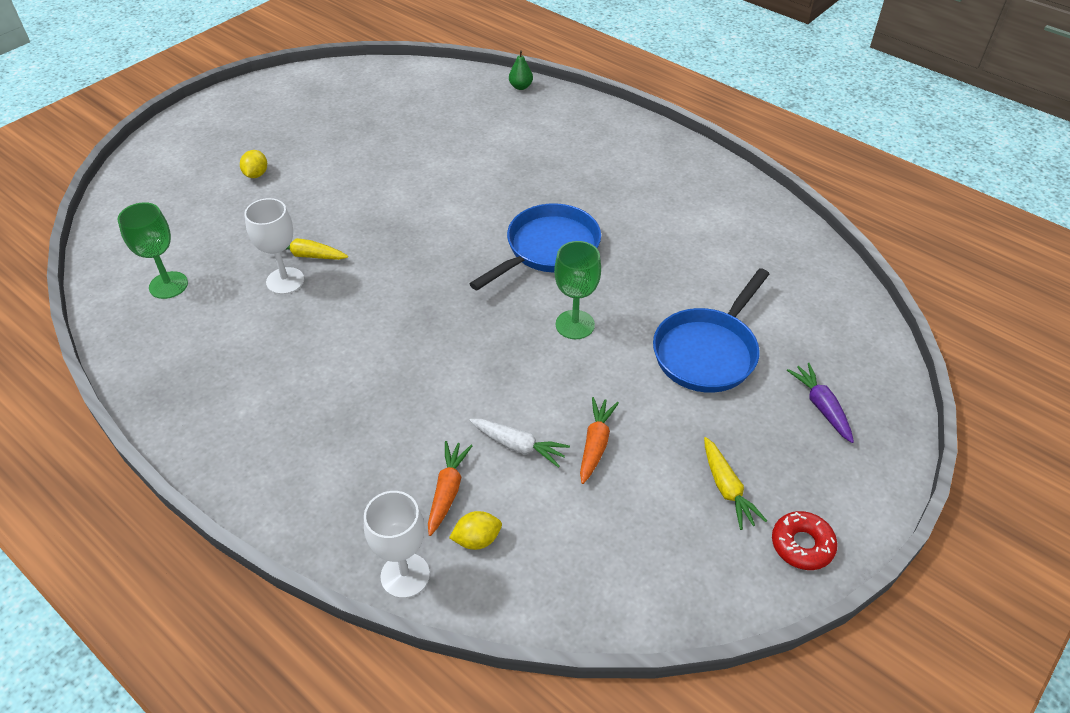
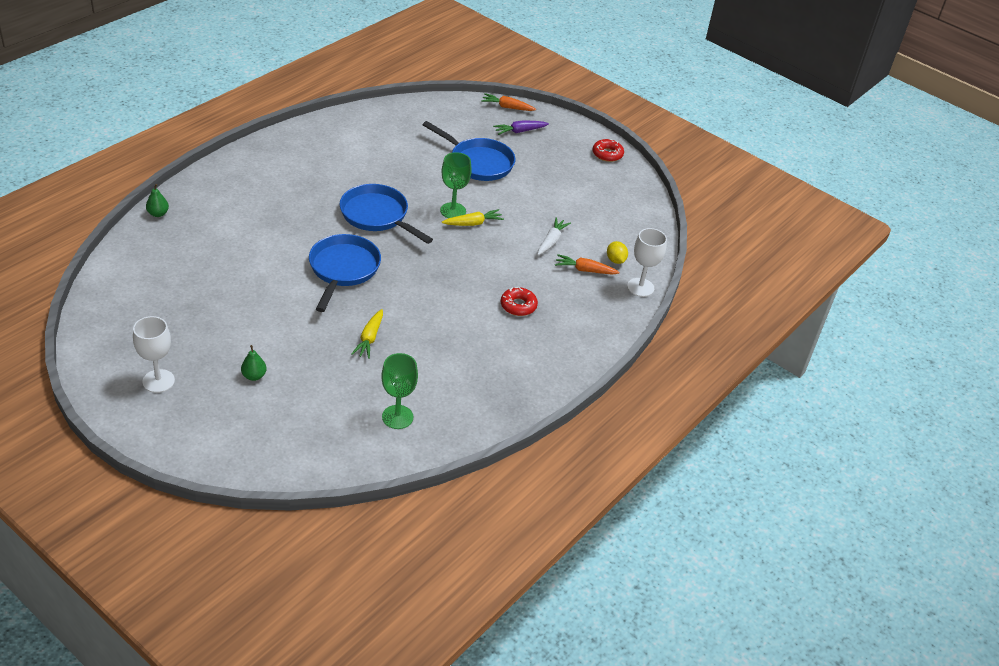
camera: 95 degrees left, 5 degrees down
(256, 174) = (254, 376): yellow lemon -> green pear
(285, 281) = (398, 348): white goblet -> white goblet (158, 381)
(361, 401) = (518, 306): none -> red donut
(434, 226) = (343, 269): none -> blue pan
(595, 444) = (548, 212): orange carrot -> orange carrot (507, 107)
(727, 489) = (576, 171): yellow carrot -> yellow carrot (473, 223)

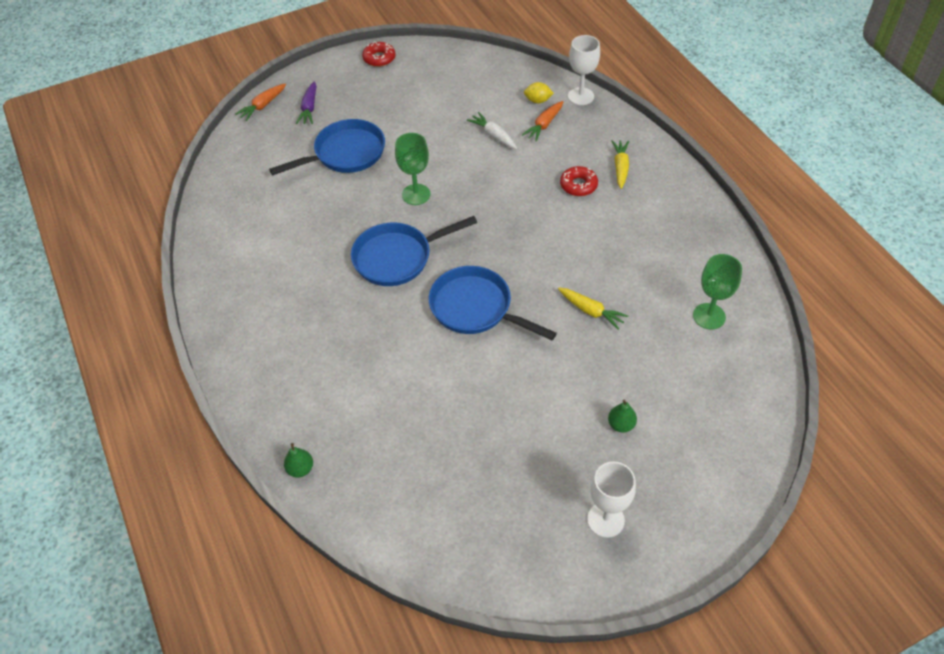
camera: 60 degrees left, 10 degrees up
(473, 223) = (443, 184): yellow carrot -> yellow carrot (620, 167)

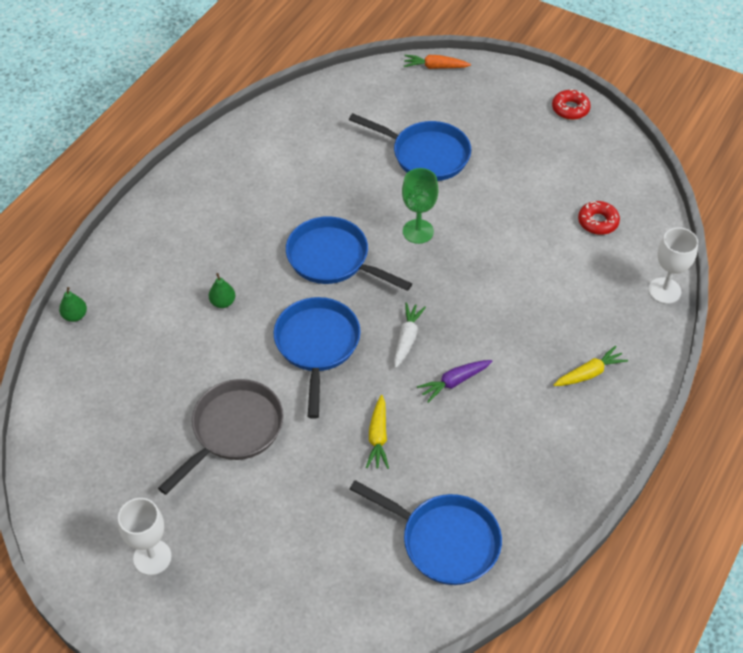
camera: 55 degrees right, 0 degrees up
(309, 108) = (460, 98): purple carrot -> purple carrot (454, 382)
(493, 135) = (544, 248): white carrot -> white carrot (407, 338)
(517, 403) = (233, 430): none -> grey pan
(538, 101) = (625, 259): yellow lemon -> none
(544, 125) = (594, 281): orange carrot -> none
(578, 185) = (534, 350): red donut -> red donut (598, 222)
(621, 425) = (261, 523): green pear -> green pear (223, 302)
(709, 316) = (444, 541): green goblet -> blue pan

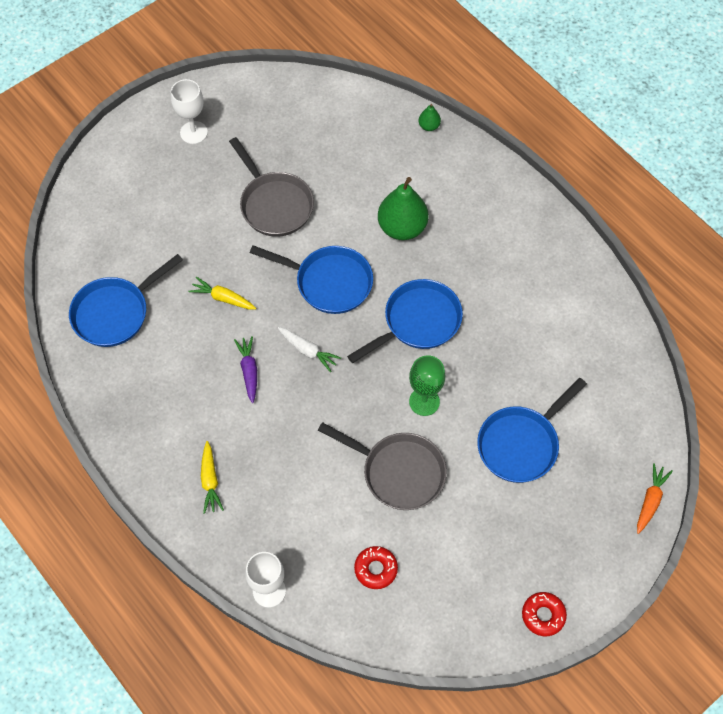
camera: 110 degrees right, 10 degrees up
(223, 302) = (402, 227): green pear -> green pear, size x2.16
(499, 231) = (398, 472): none -> grey pan

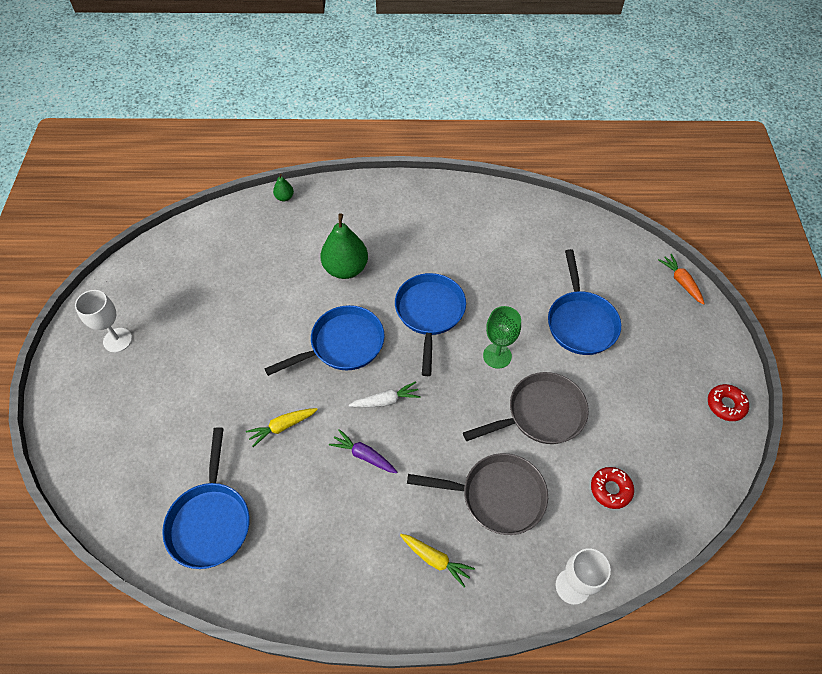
camera: 50 degrees left, 5 degrees down
(274, 204) = (240, 332): grey pan -> grey pan (497, 496)

